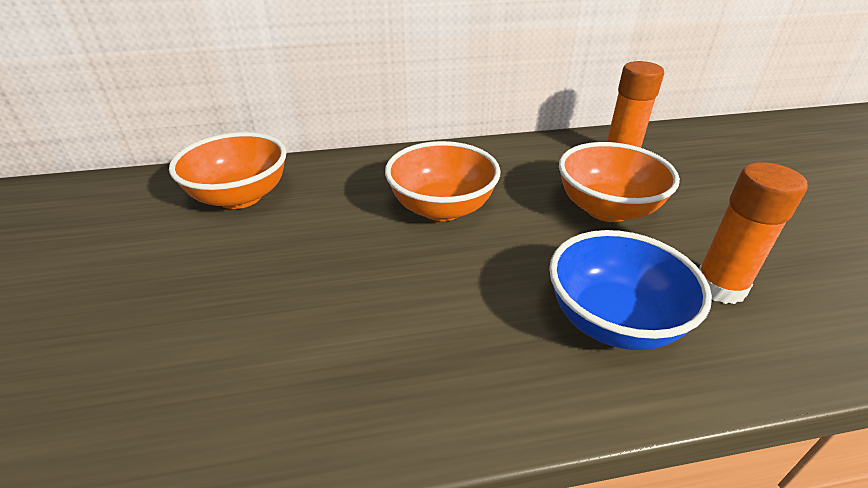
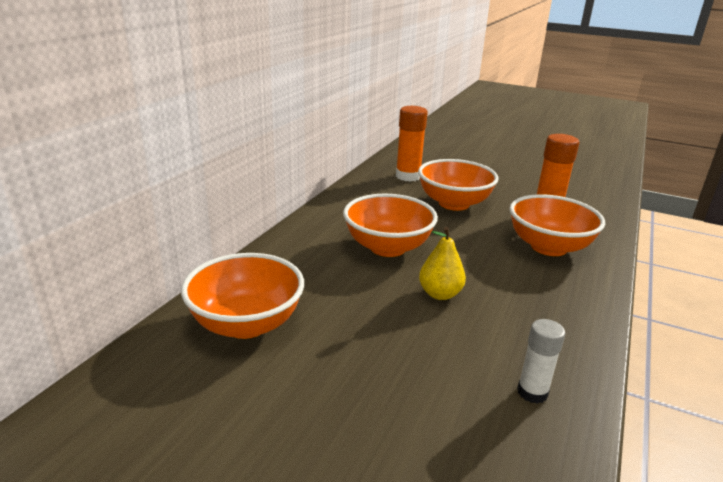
camera: 55 degrees left, 10 degrees down
(252, 410) = (532, 392): none -> white glue stick
(388, 273) = (440, 294): none -> yellow pear
(613, 321) = (548, 247): blue bowl -> orange bowl

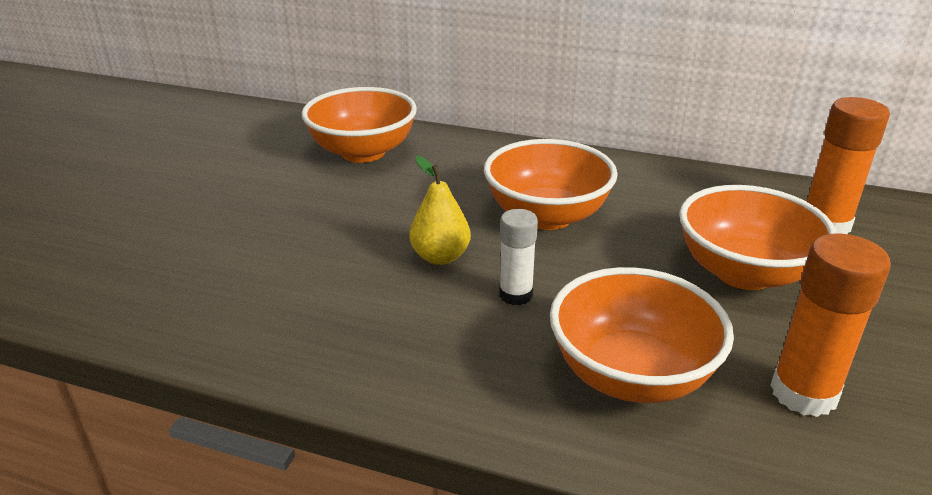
camera: 85 degrees right, 5 degrees up
(532, 392) = (249, 317): white glue stick -> white glue stick (515, 295)

